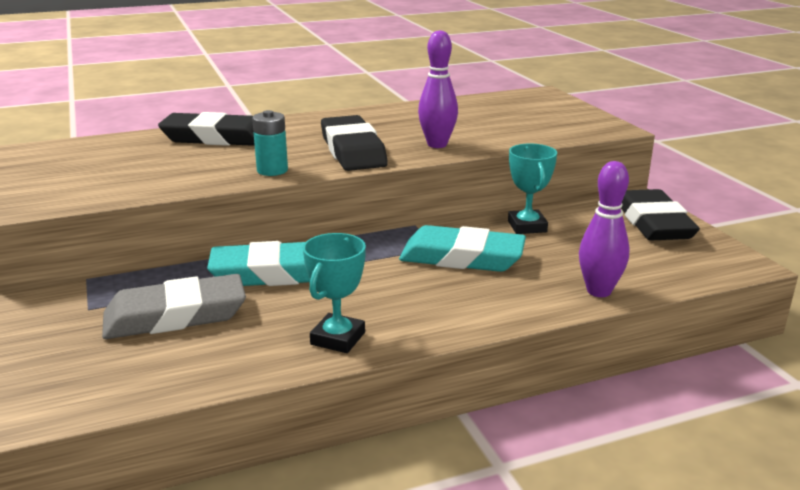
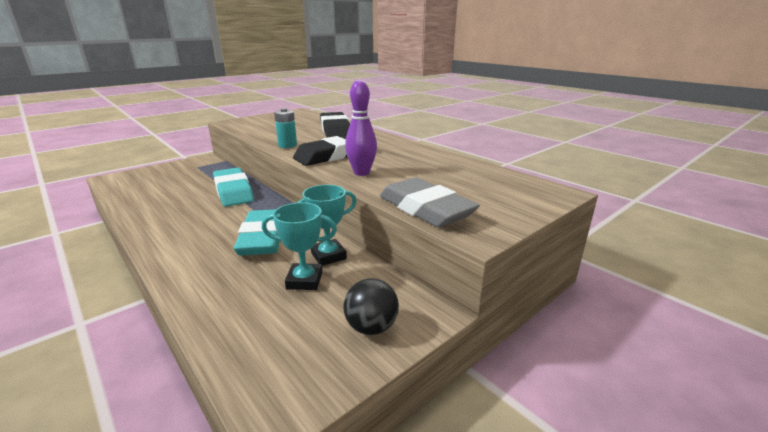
camera: 70 degrees right, 0 degrees up
(175, 315) = (187, 181): grey eraser -> grey eraser (425, 209)
(338, 338) = (153, 218): turquoise trophy -> turquoise trophy (304, 280)
(599, 291) = (206, 303): purple bowling pin -> none
(653, 223) = (371, 327): black eraser -> black ball

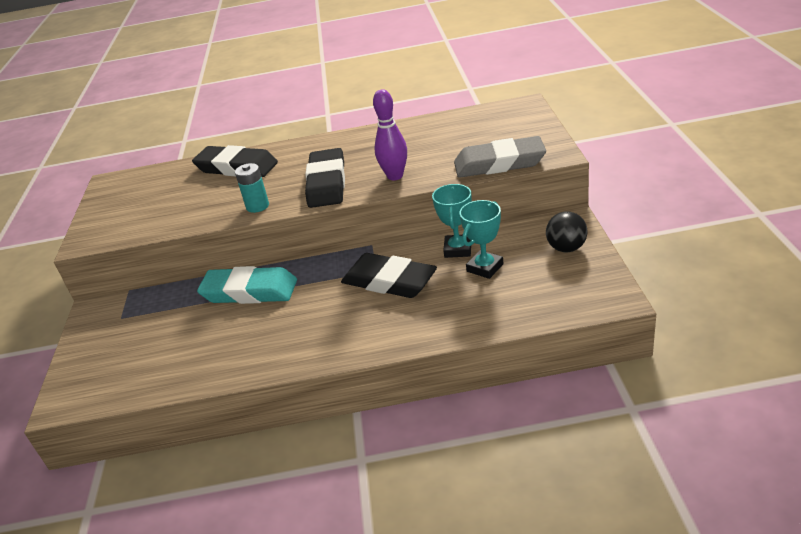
camera: 50 degrees left, 10 degrees up
(263, 237) = (389, 281): turquoise eraser -> black eraser

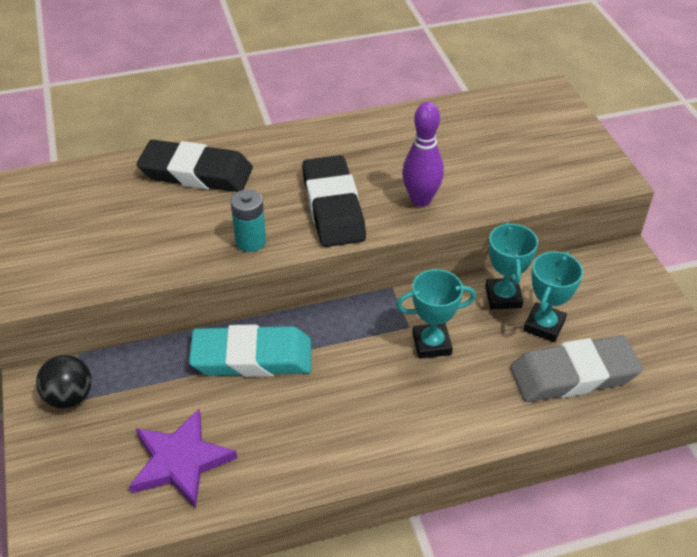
camera: 15 degrees left, 10 degrees up
(172, 357) = (180, 461): none -> purple star
(389, 281) = (431, 344): black eraser -> turquoise trophy
(499, 163) = (547, 186): grey eraser -> grey eraser (573, 374)
(566, 248) = (633, 299): black ball -> black ball (70, 397)

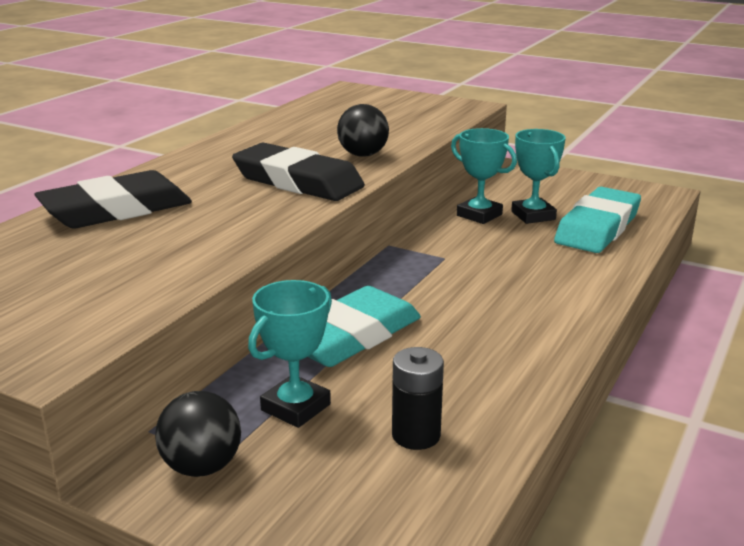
camera: 45 degrees left, 20 degrees down
(180, 461) = (416, 435): purple star -> black battery
(251, 241) = (261, 223): turquoise battery -> none
(420, 200) = (363, 155): purple bowling pin -> black ball
(431, 344) = (479, 258): turquoise trophy -> turquoise trophy (296, 407)
(573, 374) = (597, 228): grey eraser -> turquoise eraser

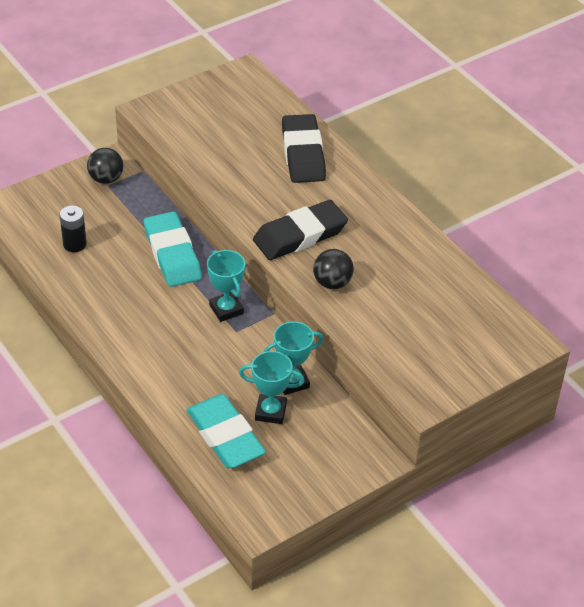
camera: 115 degrees right, 20 degrees up
(296, 407) = (125, 216): turquoise trophy -> turquoise trophy (226, 309)

